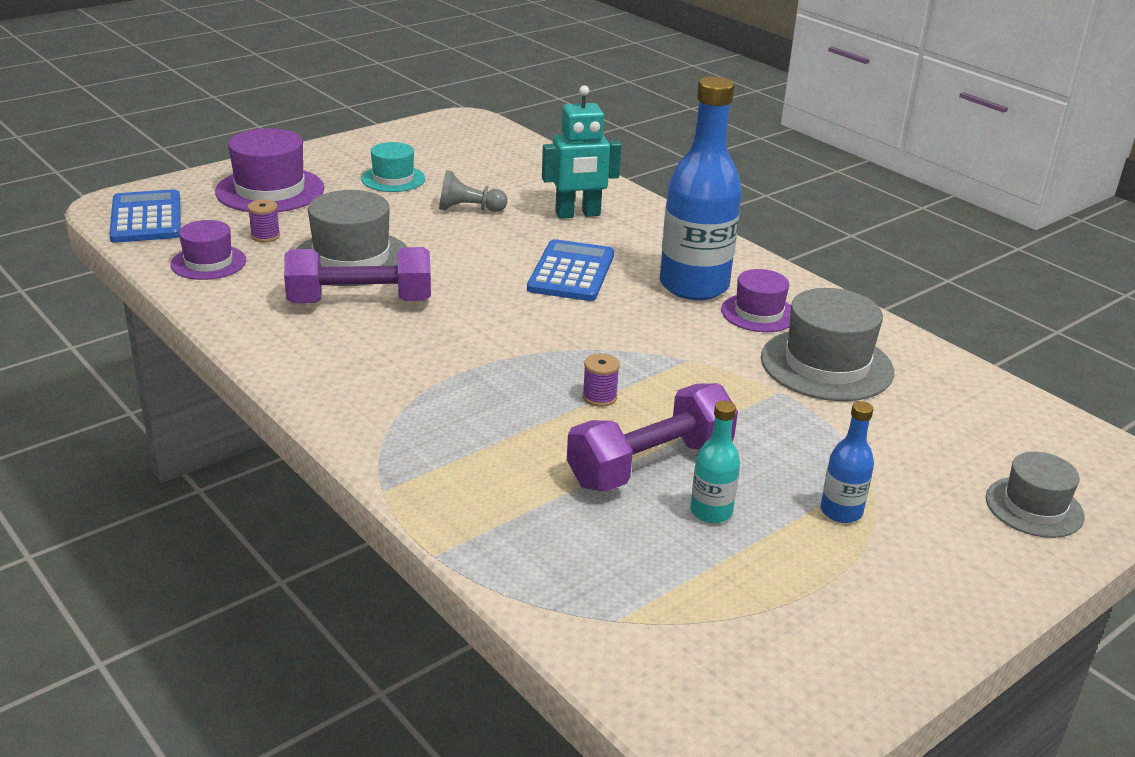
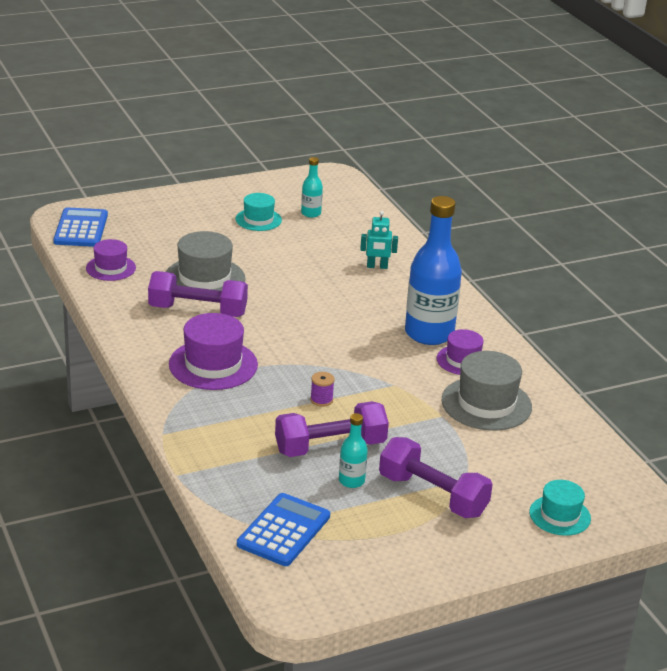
camera: 15 degrees right, 0 degrees up
(265, 236) = (154, 253): purple spool -> none
(270, 190) = (169, 218): purple hat -> purple hat (213, 365)
(458, 164) = (311, 213): none -> turquoise bottle
(468, 209) = (301, 252): grey pawn -> none
(571, 272) = (349, 310): blue calculator -> blue calculator (284, 530)
(578, 214) = (377, 266): turquoise robot -> turquoise robot, size x0.65
(841, 511) = (432, 495): blue bottle -> purple dumbbell
(1034, 507) = (560, 515): grey hat -> turquoise hat

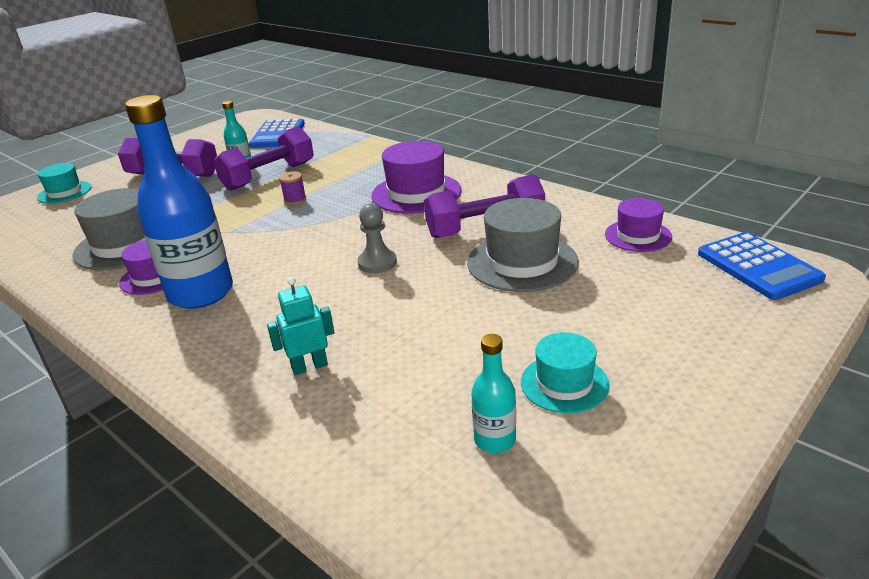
camera: 160 degrees right, 0 degrees up
(296, 312) = (377, 263): none -> grey pawn

